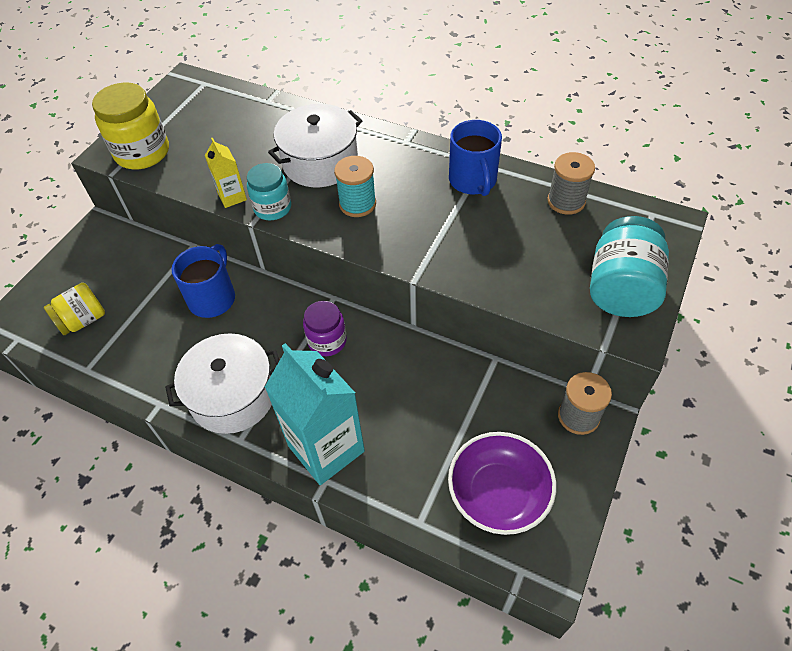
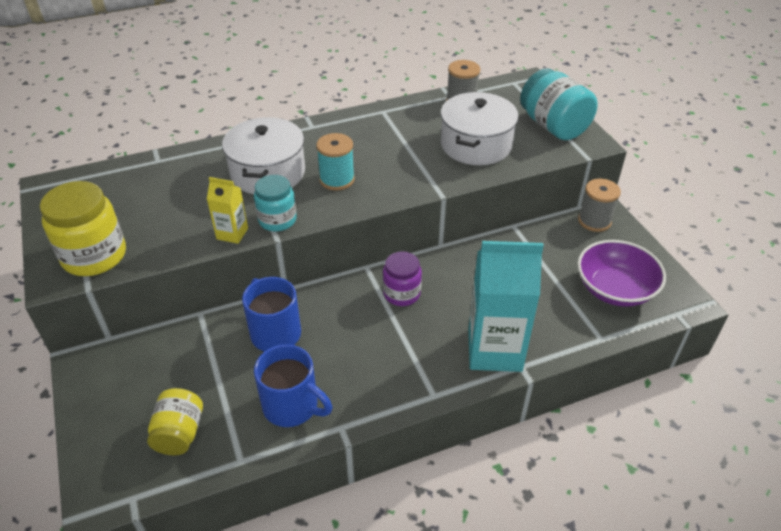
camera: 50 degrees left, 10 degrees down
(233, 396) = (387, 375): white pot -> white pot (476, 145)
(473, 181) = (391, 123): blue mug -> blue mug (292, 406)

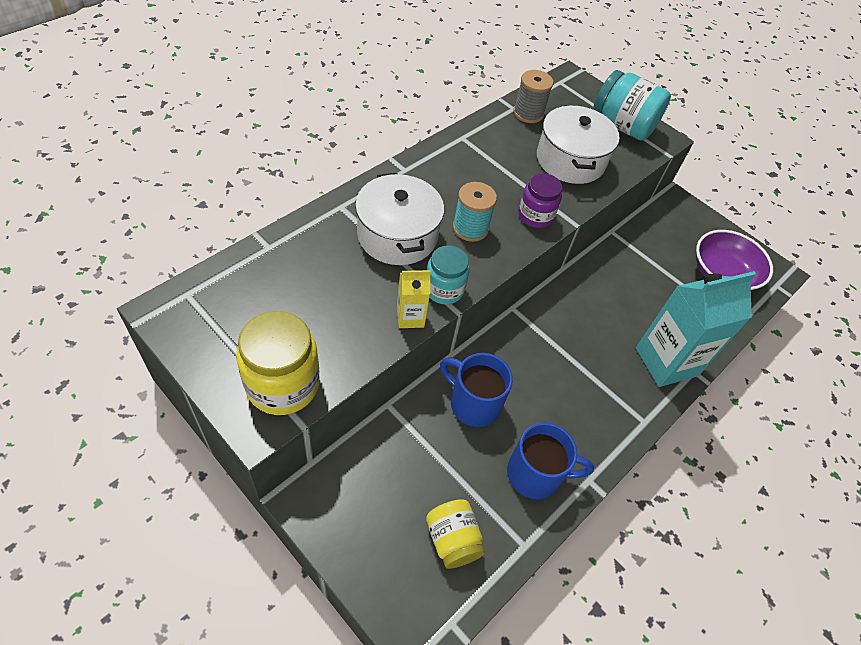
camera: 30 degrees left, 10 degrees up
(401, 293) = (560, 327): purple jar -> purple jar (535, 216)
(594, 221) = (672, 210): grey spool -> none

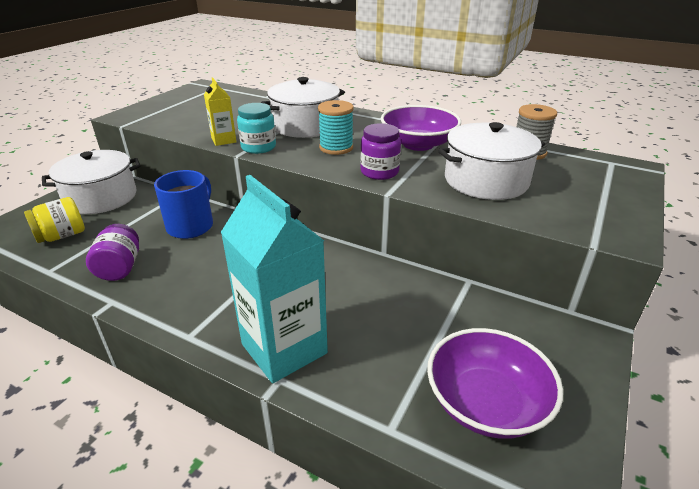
camera: 80 degrees right, 20 degrees down
(283, 384) = (153, 116): yellow jar -> none
(366, 500) = (101, 197): none -> white pot
(484, 169) = (418, 144): none -> purple bowl
(536, 474) = (120, 268): blue mug -> purple jar
(622, 126) = (598, 205): turquoise jar -> none

